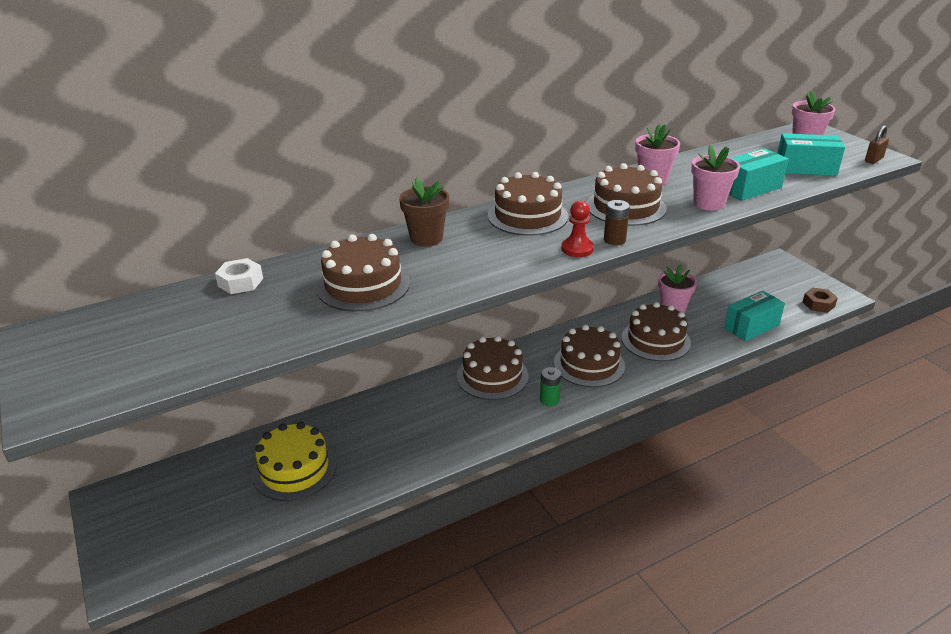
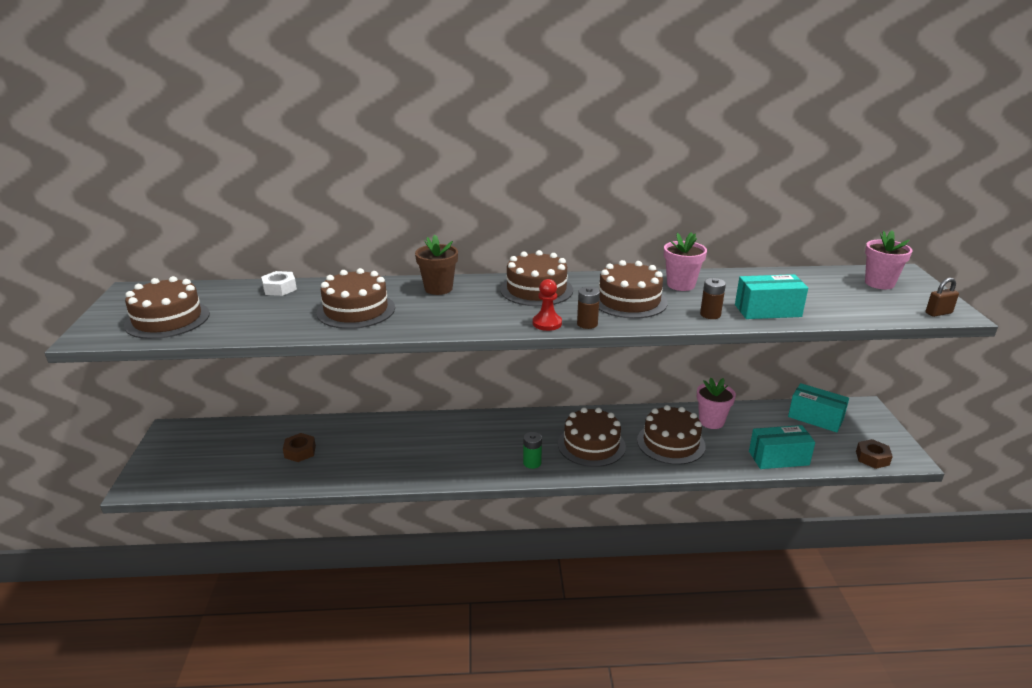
camera: 25 degrees right, 5 degrees down
(294, 469) = (300, 451): yellow cake -> brown nut
(492, 376) = (501, 430): brown cake -> brown cake (167, 319)
(709, 203) = (710, 314): pink flower pot -> brown battery
(805, 168) = (850, 305): turquoise box -> turquoise box (815, 418)

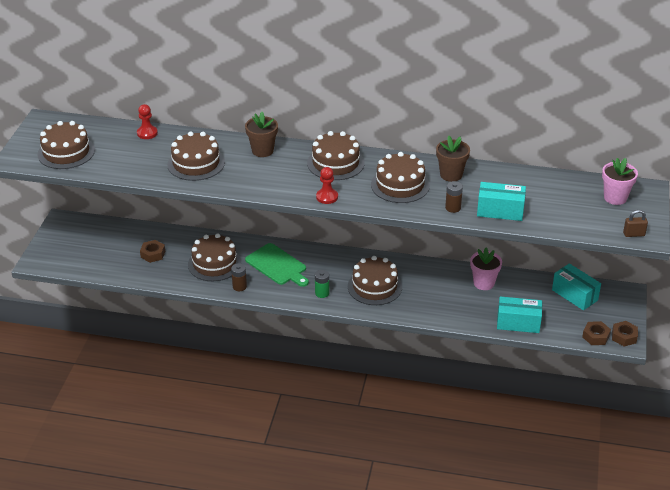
camera: 15 degrees right, 10 degrees up
(279, 288) = (147, 133): white nut -> red pawn
(463, 440) = (277, 265): none -> green cutting board
(587, 324) = (355, 202): brown battery -> brown battery (239, 286)
(671, 443) = (439, 296): brown cake -> brown cake (214, 263)
(681, 285) = (451, 175): pink flower pot -> brown flower pot
(901, 453) = (624, 337): none -> brown nut

